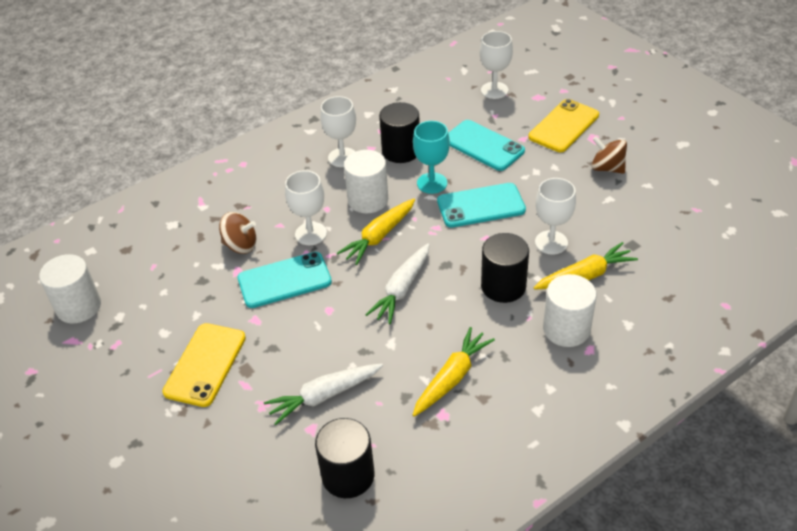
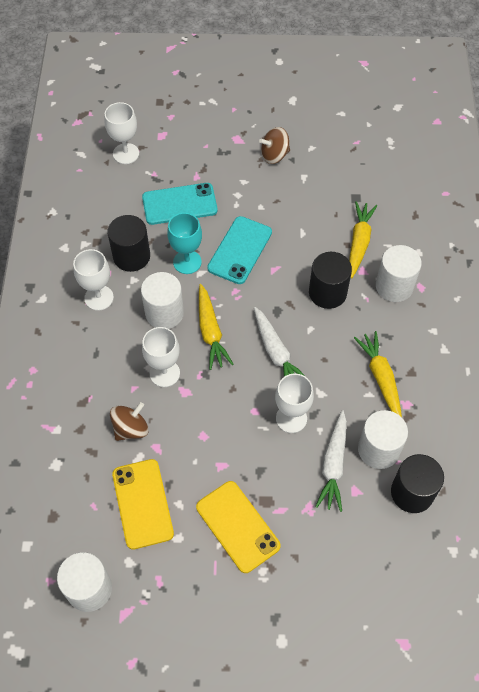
camera: 55 degrees left, 15 degrees up
(284, 280) = (198, 421): turquoise phone -> none
(371, 421) = (378, 449): none -> white cylinder
(551, 242) = (313, 237): white goblet -> white goblet (291, 418)
(563, 126) = (208, 145): yellow phone -> yellow phone (142, 503)

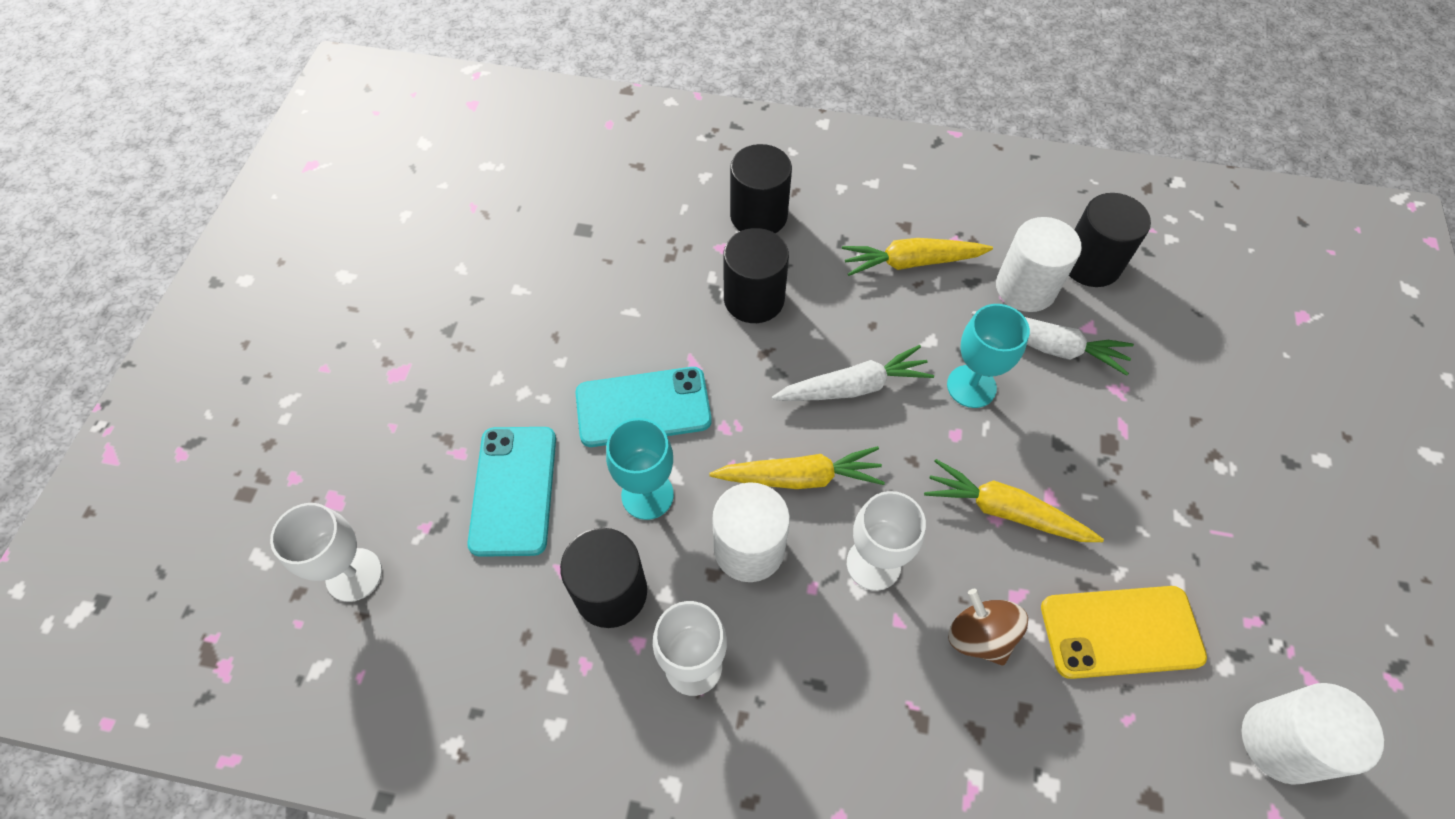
camera: 80 degrees left, 0 degrees up
(237, 526) = (1152, 490): yellow phone -> none
(240, 250) = (643, 407): turquoise phone -> turquoise phone turned 45 degrees counterclockwise
(274, 155) = (456, 323): brown spinning top -> none
(291, 418) = (971, 386): white goblet -> turquoise goblet
(359, 242) = (669, 241): yellow carrot -> yellow carrot (1004, 510)
(394, 286) = (758, 215): white cylinder -> black cylinder

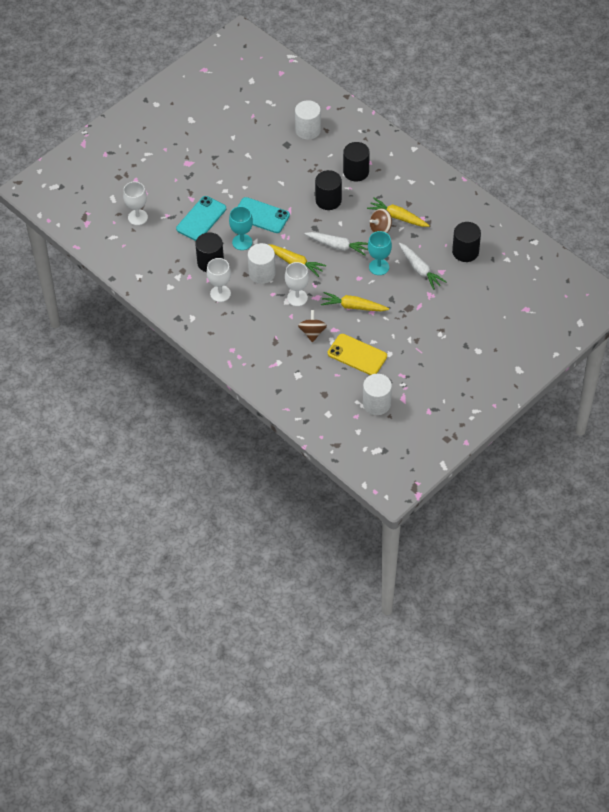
camera: 35 degrees right, 5 degrees down
(902, 304) = (380, 229): none -> brown spinning top
(1004, 510) = (353, 306): yellow carrot -> yellow carrot turned 45 degrees counterclockwise
(1025, 288) = (431, 247): white cylinder -> white cylinder (308, 130)

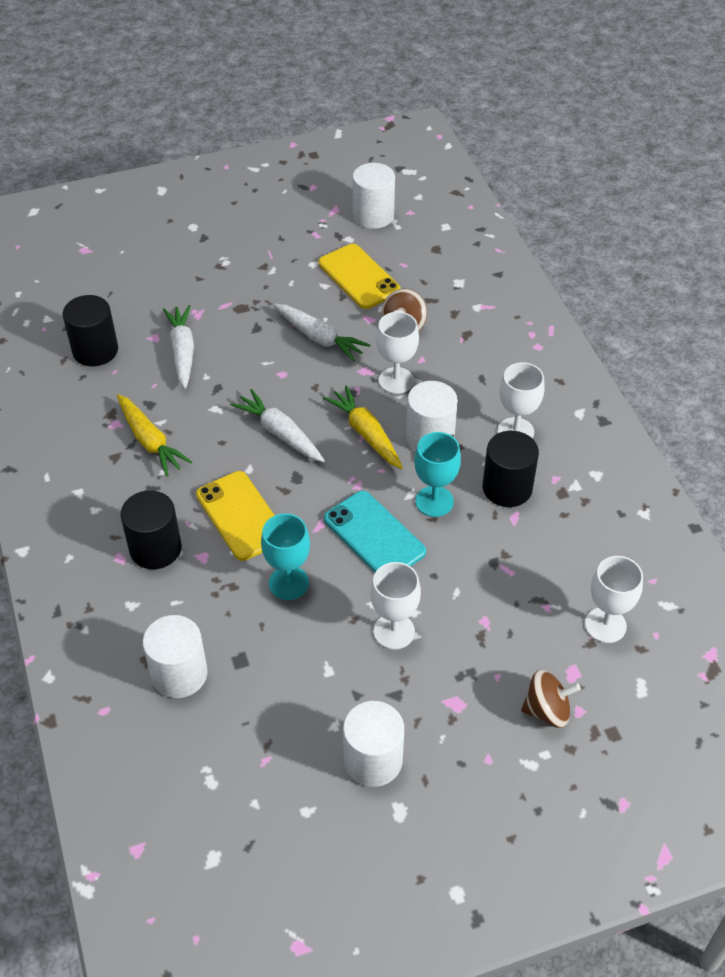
camera: 155 degrees left, 5 degrees down
(201, 219) = (485, 573): turquoise phone -> none
(210, 131) = (373, 760): none -> white cylinder
(229, 179) = (394, 631): none -> white goblet
(328, 200) = (240, 516): black cylinder -> yellow phone
(353, 306) = (320, 338): yellow carrot -> white carrot
(379, 267) = (240, 378): turquoise goblet -> turquoise goblet (288, 583)
(380, 229) = (193, 433): brown spinning top -> brown spinning top (547, 710)

